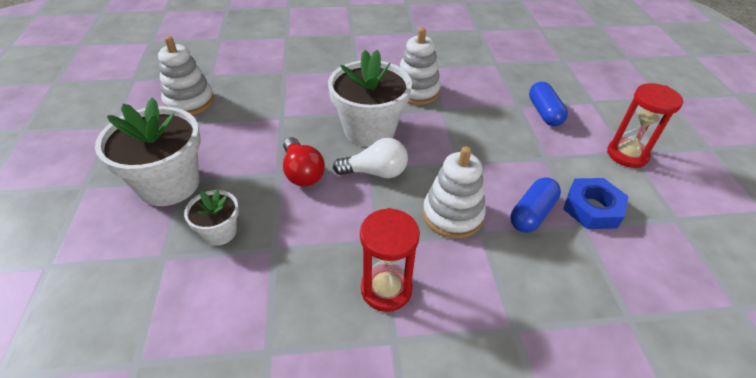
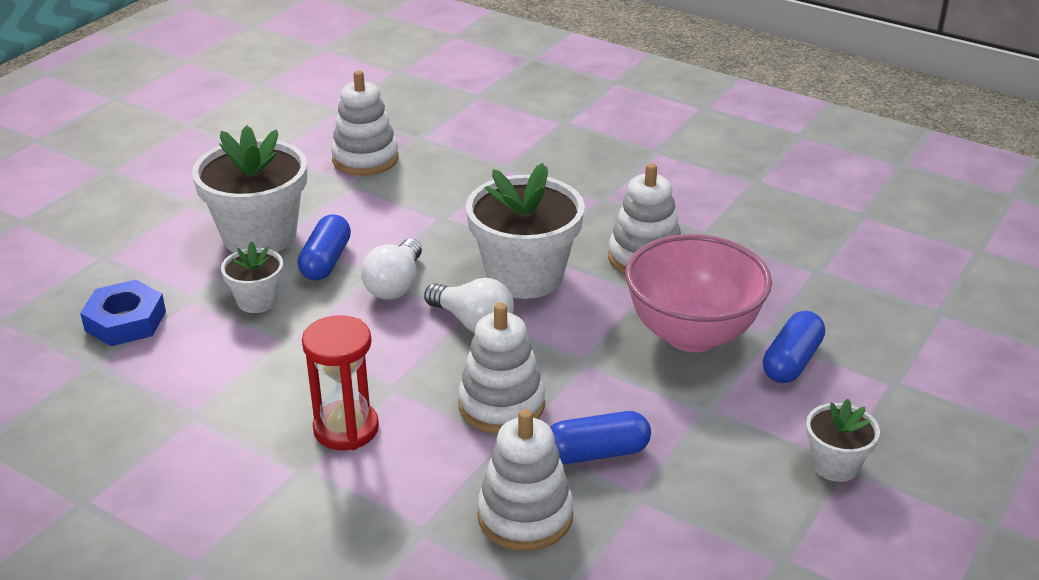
camera: 40 degrees right, 10 degrees down
(238, 179) = (326, 261): none -> blue capsule
(302, 173) = (395, 285): red light bulb -> white light bulb
(488, 121) = (692, 334): none -> pink bowl
(550, 277) = (525, 516): none -> white stacking toy
(592, 208) = (683, 489): blue nut -> blue nut (125, 321)
(627, 155) = (835, 465): red hourglass -> white flower pot

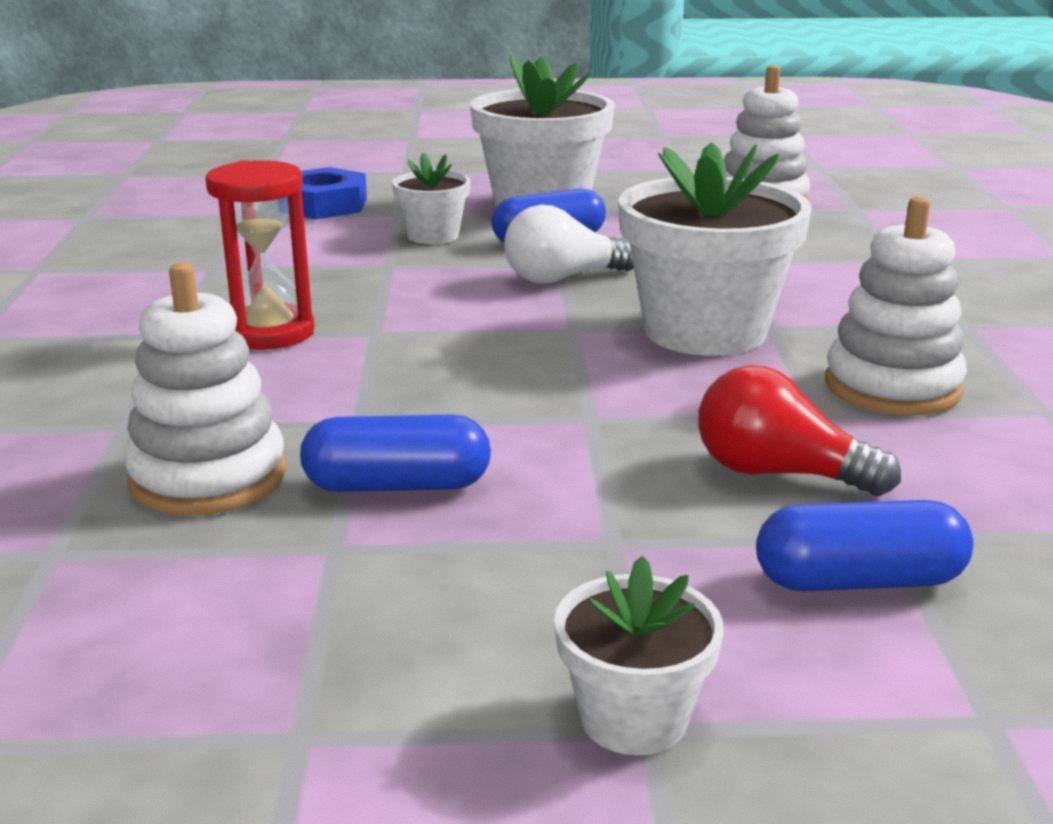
camera: 55 degrees right, 10 degrees down
(473, 322) = (560, 333): white light bulb -> none
(501, 405) = (420, 396): white stacking toy -> none
(596, 453) = (397, 485): blue capsule -> blue capsule turned 45 degrees counterclockwise
(692, 334) = (778, 473): pink bowl -> red light bulb

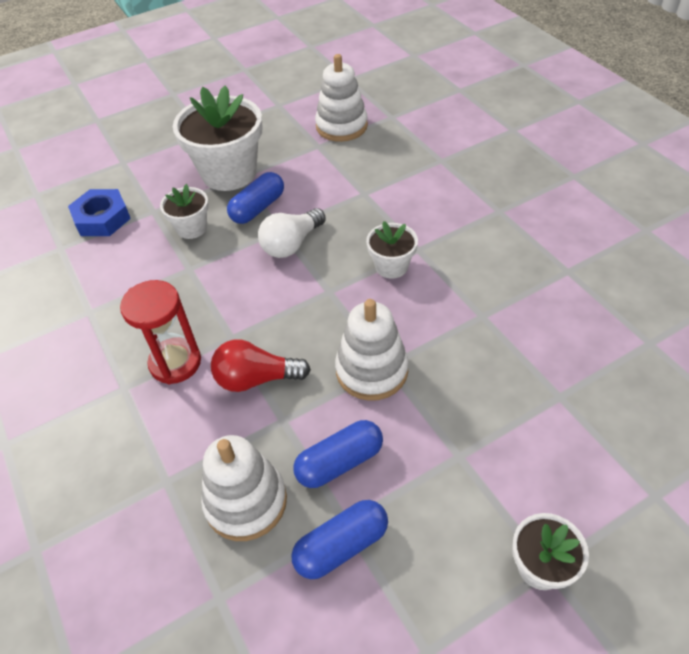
camera: 25 degrees left, 25 degrees up
(705, 331) = (391, 266): white flower pot -> white flower pot, size x0.51
(778, 473) = (493, 371): red light bulb -> red light bulb (256, 379)
(858, 581) = (566, 433): blue capsule -> blue capsule (341, 546)
(892, 387) = (499, 279): white stacking toy -> white stacking toy (371, 370)

